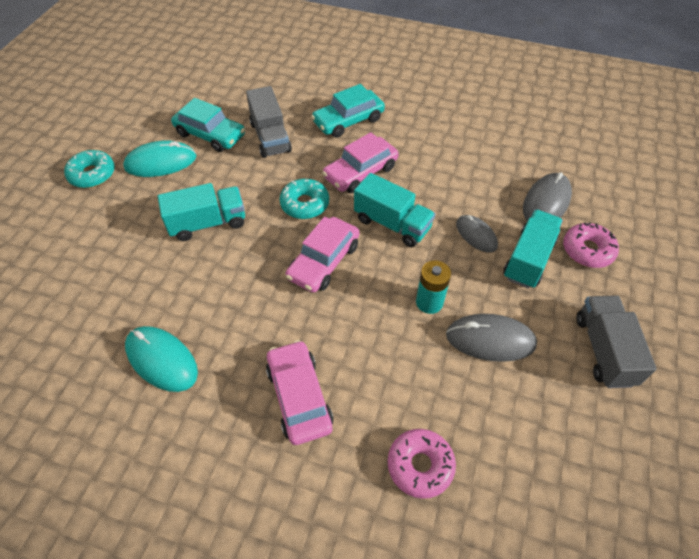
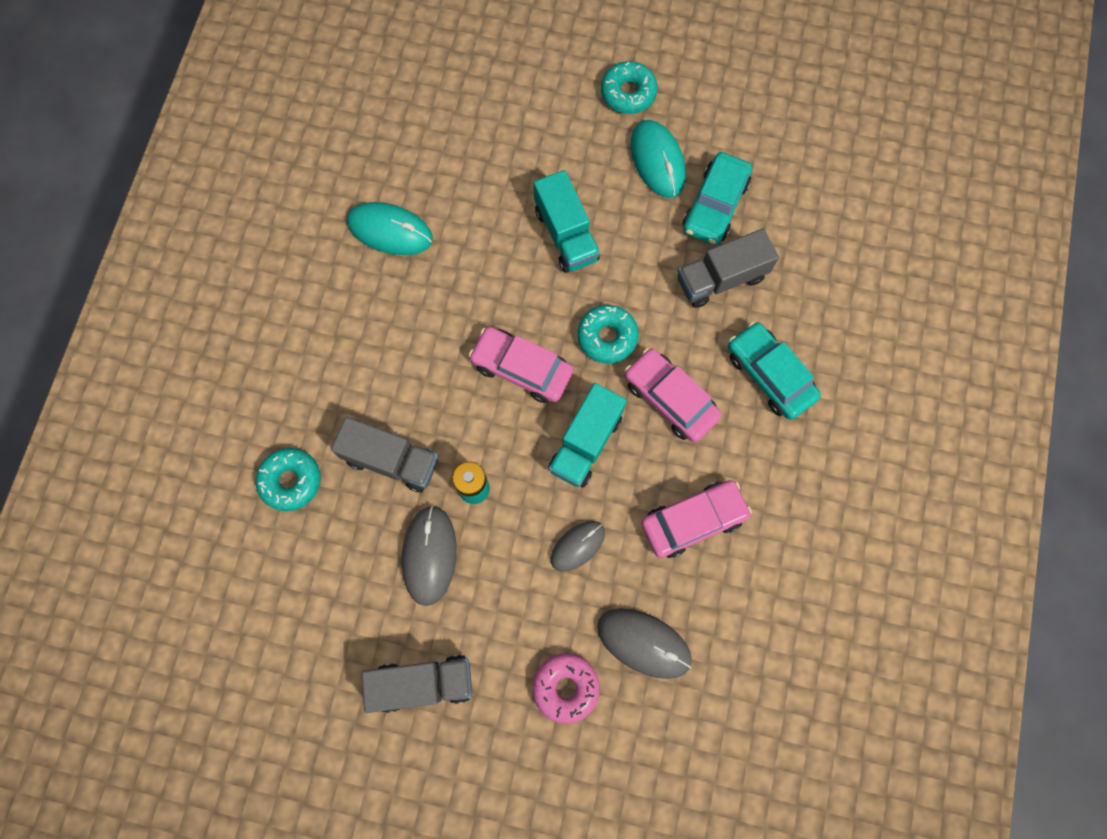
camera: 85 degrees right, 20 degrees up
(161, 360) = (390, 231): turquoise mouse -> turquoise mouse turned 75 degrees clockwise
(299, 397) = (356, 364): pink car -> pink car (693, 520)
(401, 367) = (391, 460): none -> grey truck
(420, 465) = (291, 481): pink donut -> turquoise donut
(528, 259) = (545, 609): turquoise truck -> none

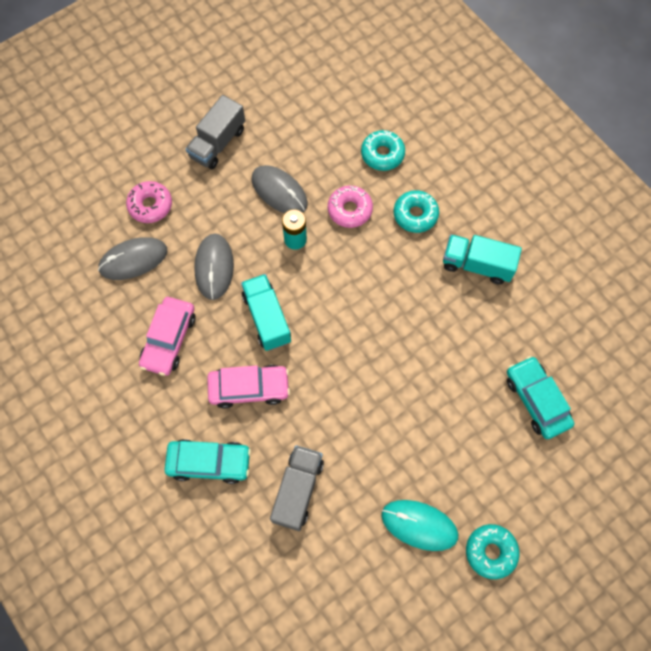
camera: 130 degrees right, 5 degrees down
(390, 231) = (502, 312): turquoise mouse -> none
(391, 460) = (349, 210): grey truck -> pink donut
(522, 368) = (344, 318): pink car -> none
(566, 235) = (412, 416): turquoise truck -> turquoise truck (477, 265)
(577, 546) = (214, 267): grey mouse -> grey mouse, size x1.51
(607, 337) = (321, 384): turquoise donut -> turquoise donut (415, 215)
(715, 205) = (353, 535): turquoise car -> turquoise car (536, 400)

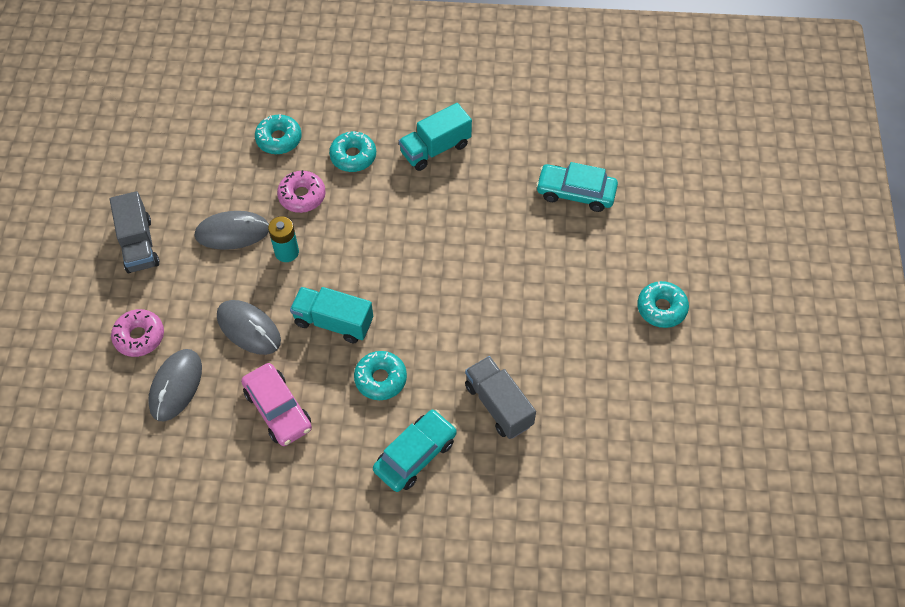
camera: 50 degrees left, 10 degrees down
(249, 388) = (380, 379): pink car -> turquoise donut
(419, 525) = (601, 340): turquoise mouse -> none

